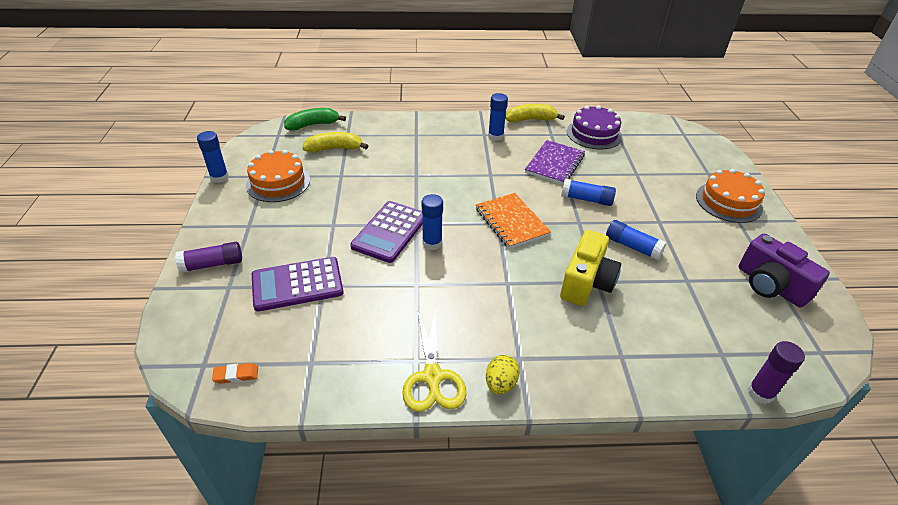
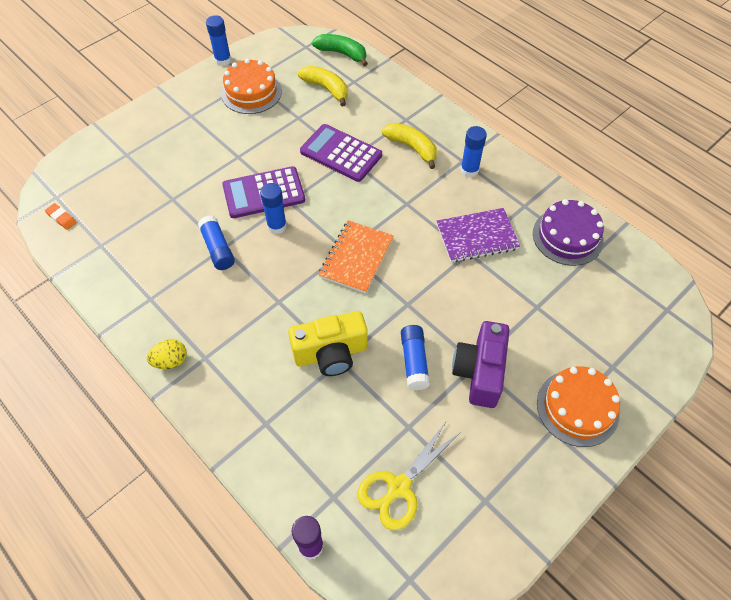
camera: 50 degrees right, 15 degrees up
(212, 264) = (138, 130): purple glue stick -> none
(297, 284) = (161, 185): purple calculator -> purple calculator (341, 153)
(432, 377) = (144, 318): yellow scissors -> yellow scissors (399, 487)
(530, 119) = (530, 176): yellow banana -> yellow banana (412, 148)
(586, 199) = (448, 291): blue glue stick -> blue glue stick (217, 249)
(770, 285) = (470, 500): purple camera -> purple camera (479, 372)

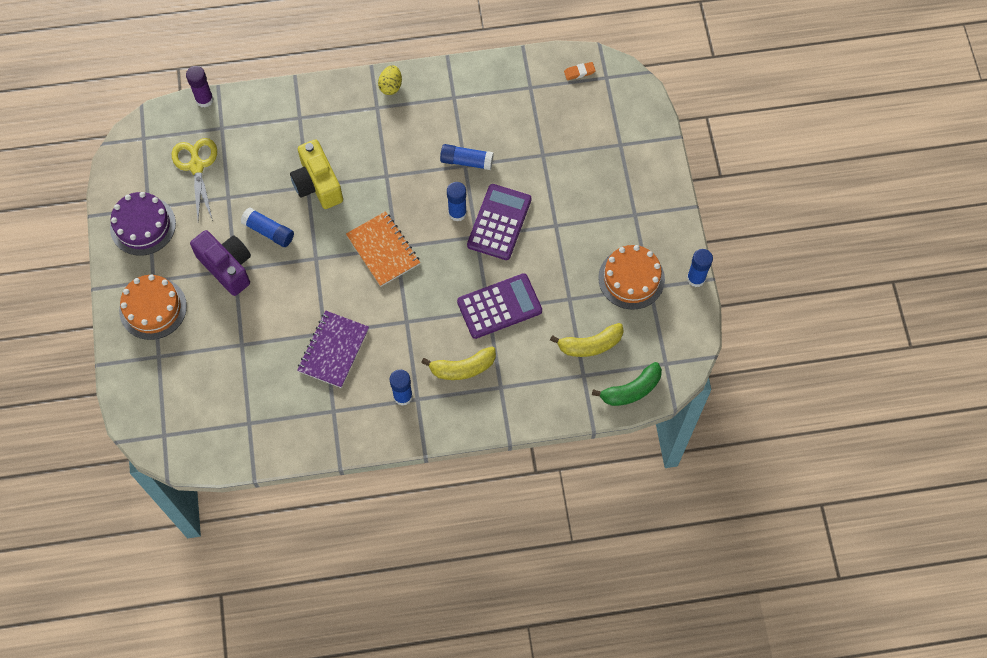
camera: 125 degrees right, 10 degrees up
(331, 353) = (317, 184): yellow camera -> yellow camera turned 45 degrees counterclockwise
(567, 236) = (279, 419): purple cake -> purple cake (143, 225)

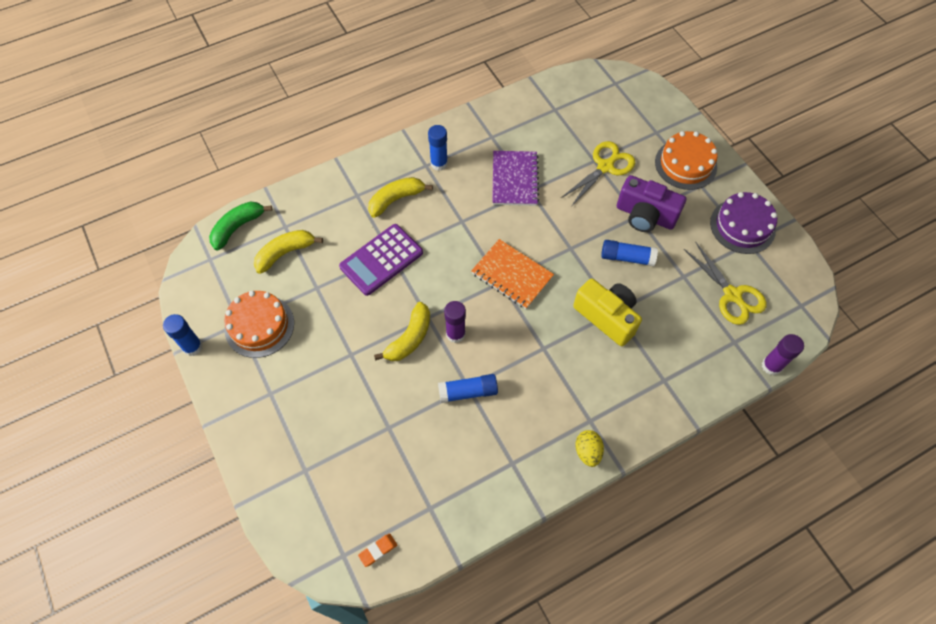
camera: 160 degrees right, 5 degrees down
(235, 333) = (605, 167): none -> yellow scissors
(457, 213) = (455, 334): blue glue stick -> purple glue stick
(499, 222) = (410, 338): purple calculator -> yellow banana

